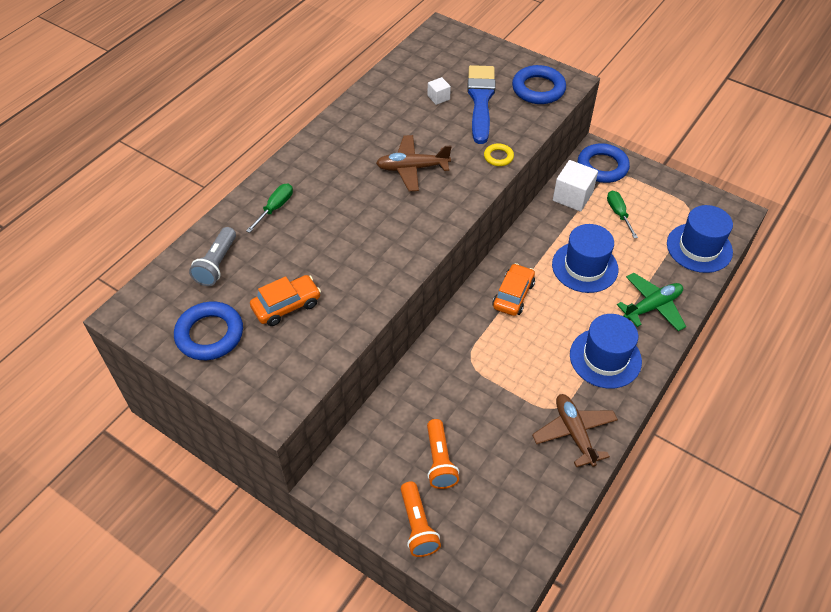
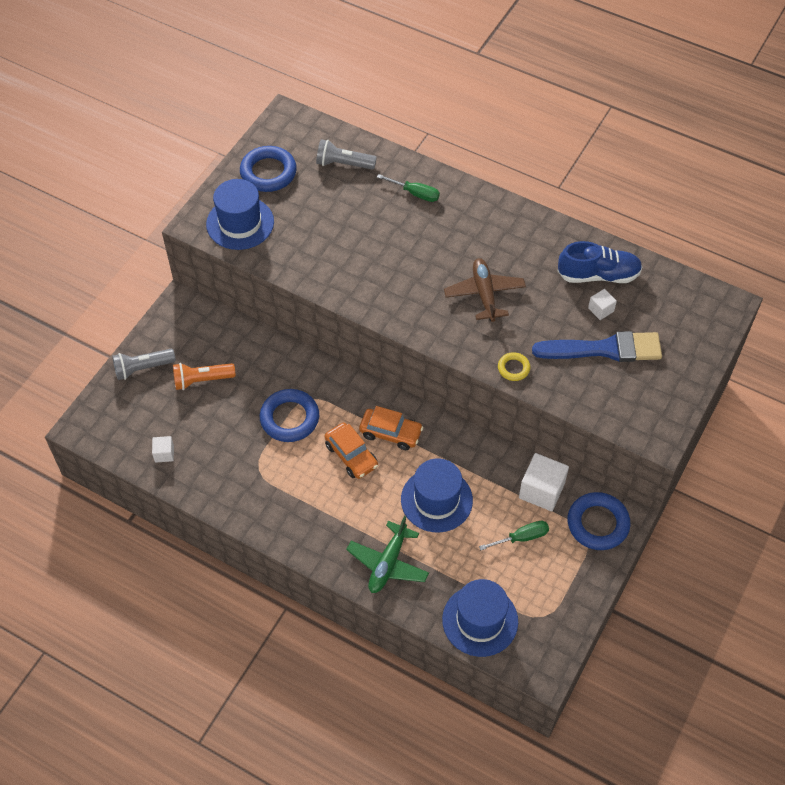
camera: 85 degrees right, 5 degrees up
(286, 305) = (301, 218): orange car -> orange car (351, 455)
(400, 94) = (598, 275): none -> blue shoe
(417, 526) = (142, 368): orange flashlight -> grey flashlight
(536, 500) = (164, 454): none -> white cube
(538, 89) = (636, 405): blue ring -> blue ring (289, 418)
(574, 433) = (232, 485): brown plane -> none
(605, 358) = (318, 515): blue hat -> blue hat (240, 223)
(652, 307) = (388, 563): green plane -> green plane turned 60 degrees clockwise

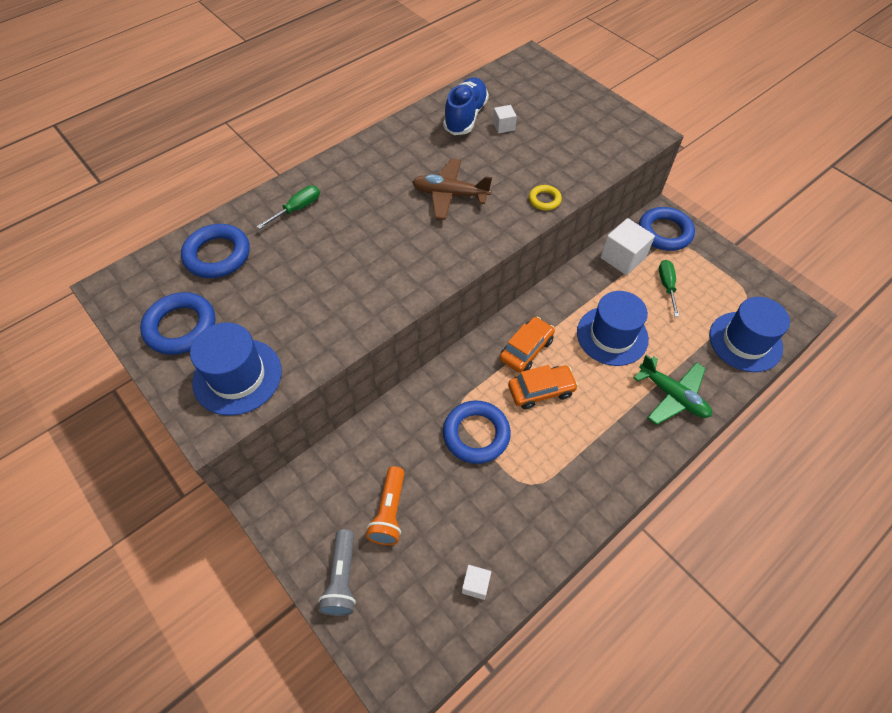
camera: 70 degrees left, 0 degrees up
(343, 164) = (217, 255): grey flashlight -> blue ring
(604, 349) = (546, 137): blue brush -> none

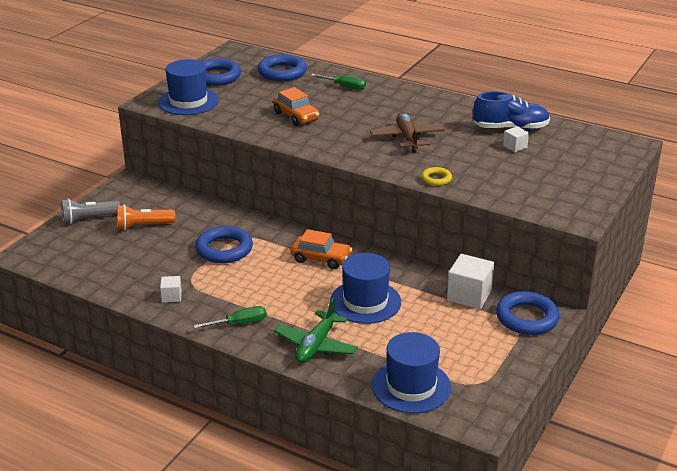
camera: 70 degrees right, 25 degrees down
(475, 584) = (100, 271): white cube -> white cube (171, 296)
(541, 390) = (282, 273): orange car -> orange car (296, 116)
(667, 286) = (451, 327): green screwdriver -> green screwdriver (239, 323)

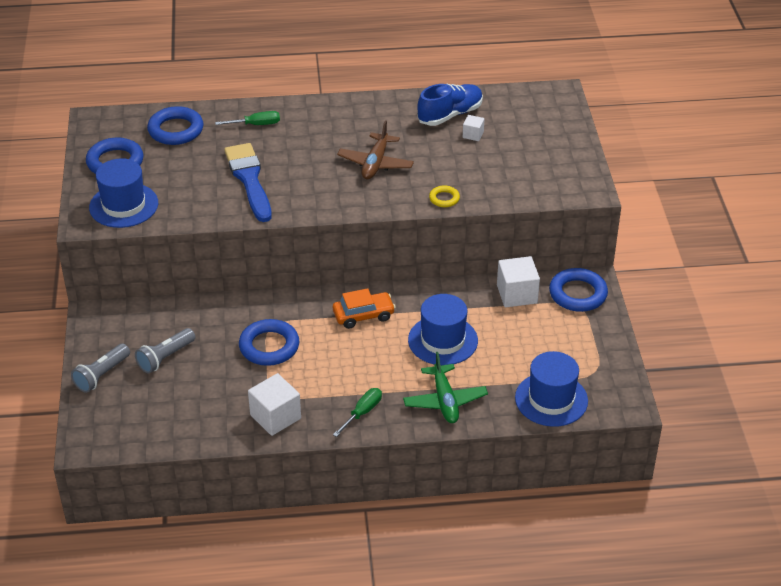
camera: 35 degrees left, 10 degrees up
(143, 226) = (165, 357): orange flashlight -> grey flashlight
(171, 296) = (275, 417): white cube -> white cube, size x1.90
(296, 116) = (249, 179): orange car -> blue brush
(407, 138) = (375, 163): brown plane -> brown plane turned 120 degrees counterclockwise

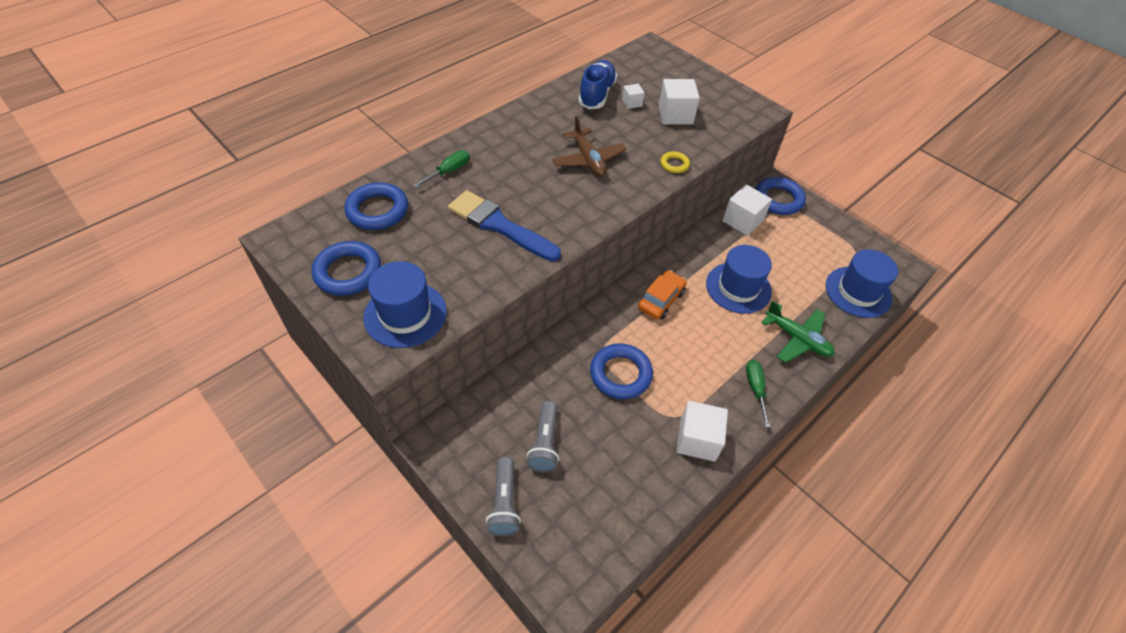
camera: 40 degrees left, 10 degrees up
(500, 161) = (675, 115): none -> white cube

